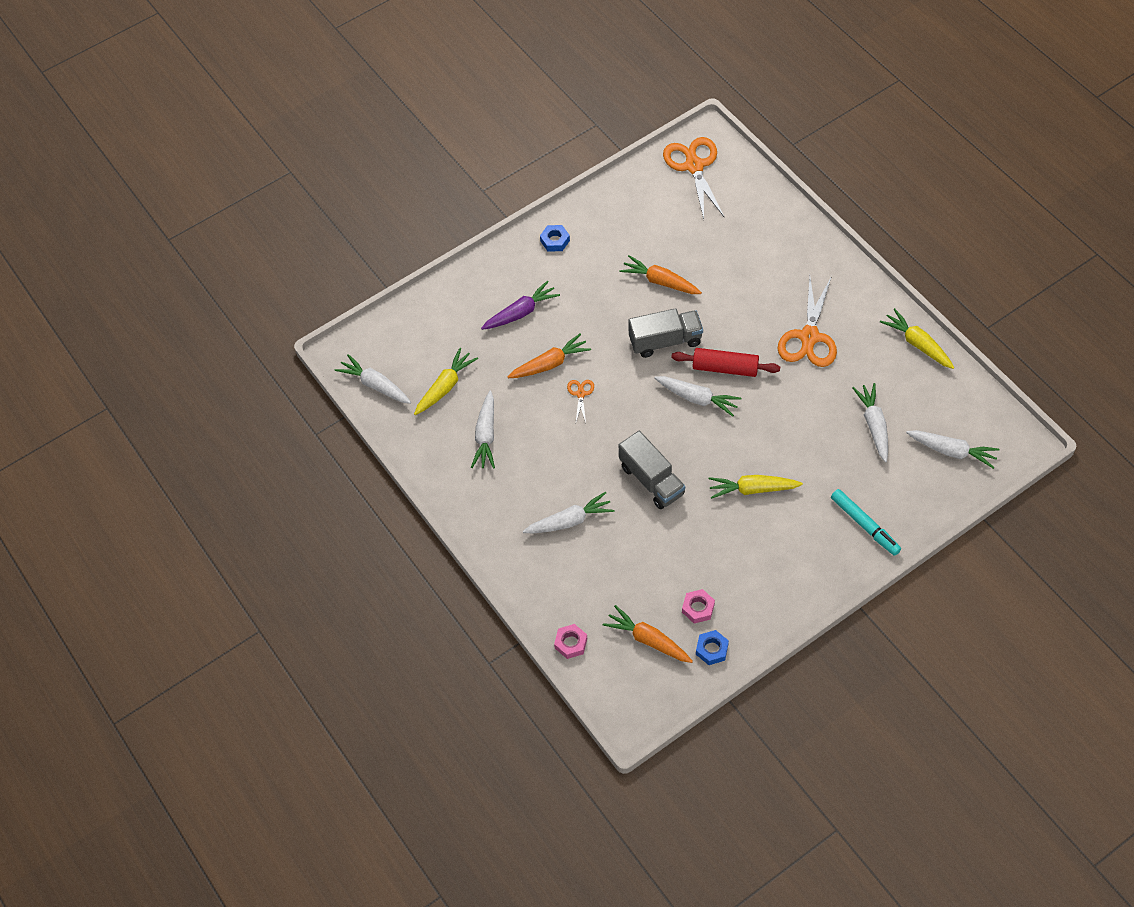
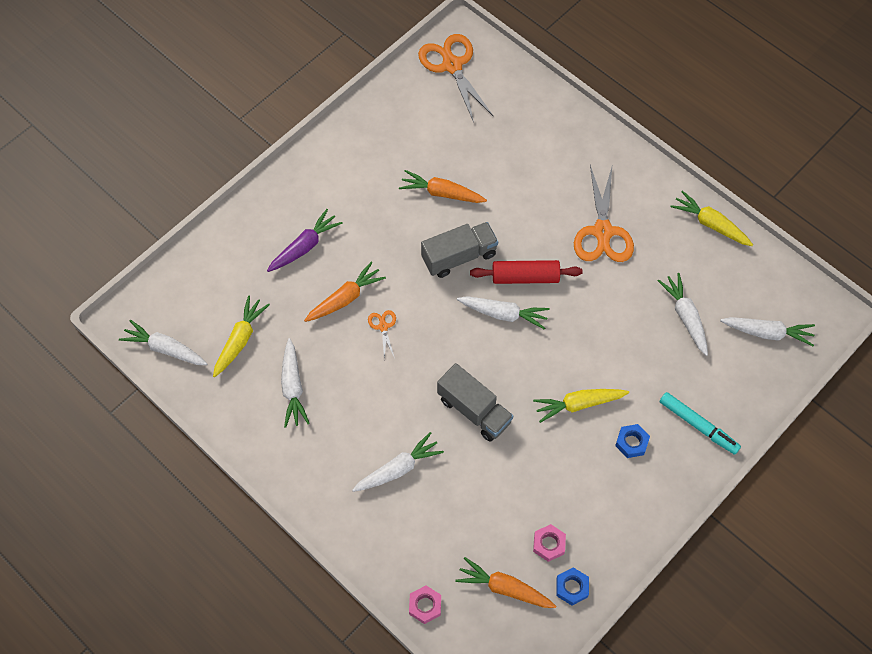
camera: 15 degrees left, 5 degrees up
(555, 241) = (325, 164): blue nut -> blue nut (631, 442)

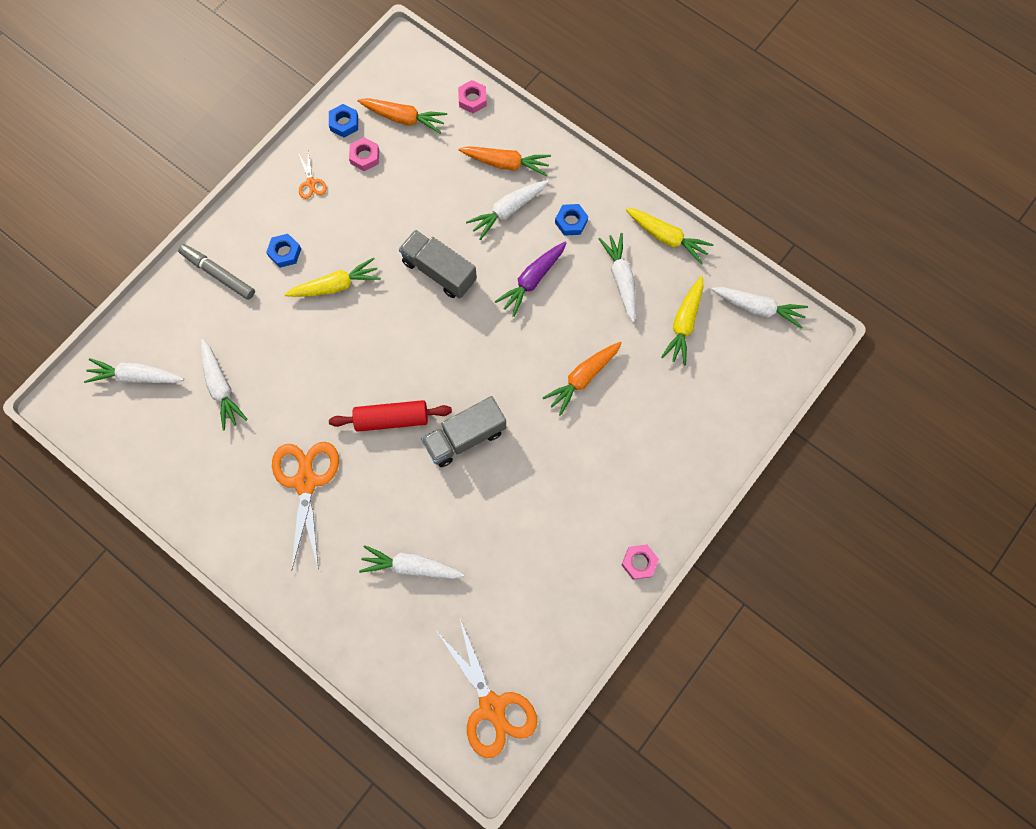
camera: 175 degrees right, 10 degrees up
(305, 246) = (636, 435): purple carrot -> purple carrot (532, 280)
(320, 150) = (639, 562): none -> pink nut
(334, 451) = (571, 222): none -> blue nut
(383, 326) = (539, 350): orange scissors -> orange scissors (311, 183)
(441, 193) = (490, 516): orange carrot -> orange carrot (506, 163)
(503, 314) = (413, 374): white carrot -> white carrot (411, 566)
(698, 425) = (218, 274): turquoise marker -> grey marker
(710, 224) = (183, 502): yellow carrot -> yellow carrot (666, 237)

